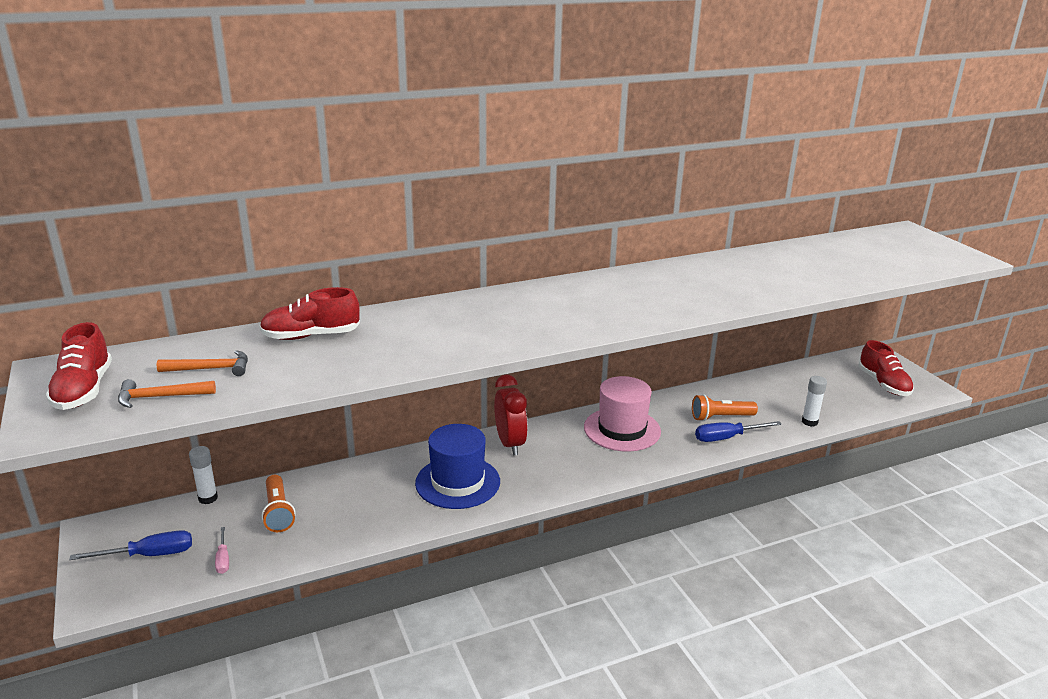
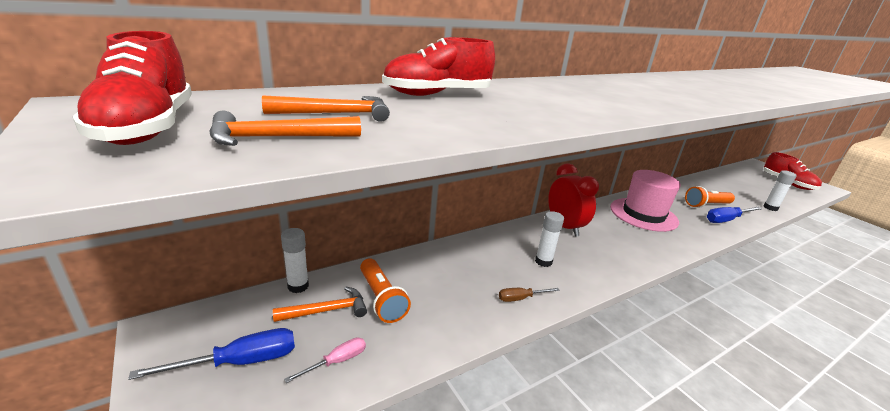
camera: 10 degrees left, 0 degrees up
(223, 559) = (337, 361): pink screwdriver -> pink screwdriver turned 105 degrees counterclockwise
(227, 520) = (327, 310): none -> orange hammer
(410, 517) = (521, 298): none -> brown screwdriver
(457, 482) = (543, 261): blue hat -> white glue stick

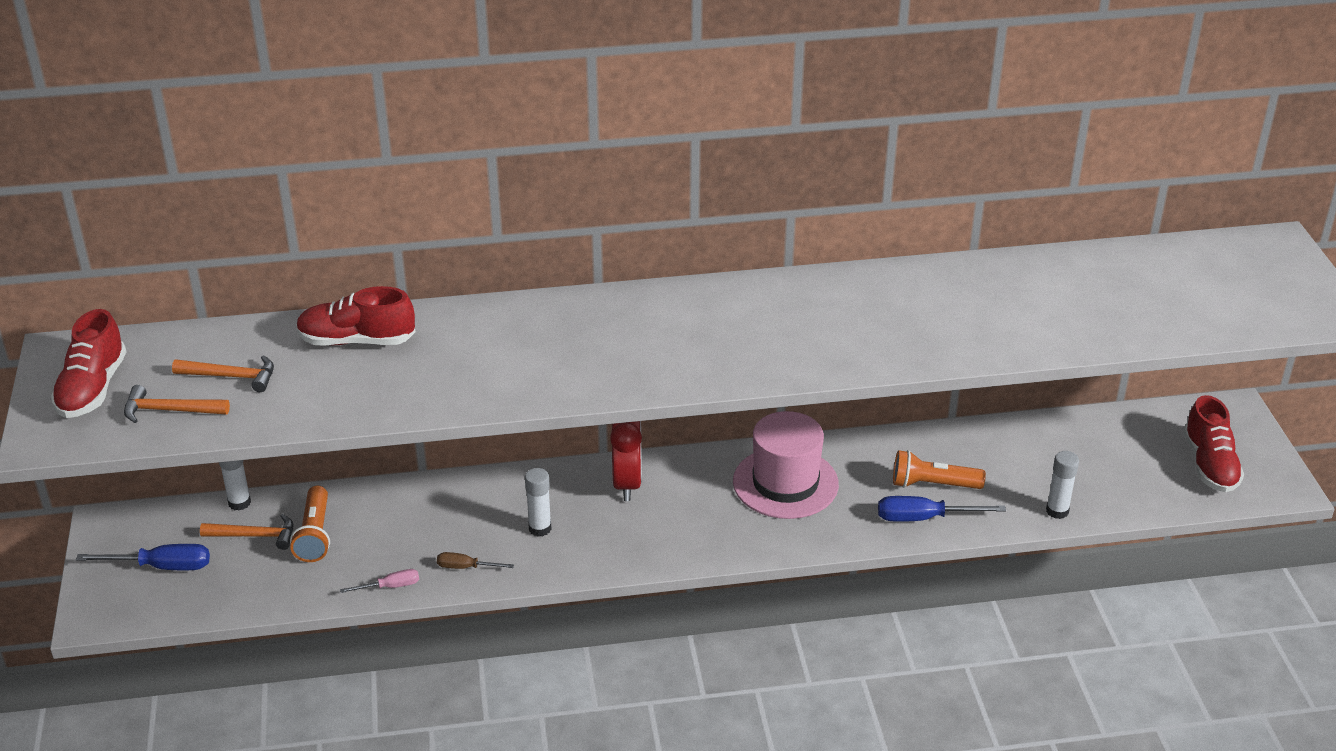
camera: 25 degrees right, 10 degrees up
(337, 361) = (240, 586): pink screwdriver -> pink screwdriver (390, 586)

